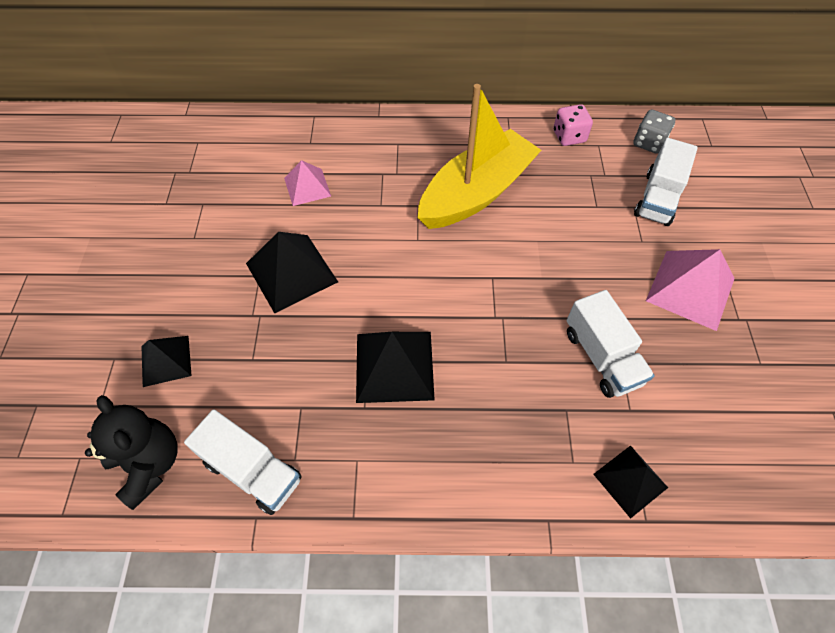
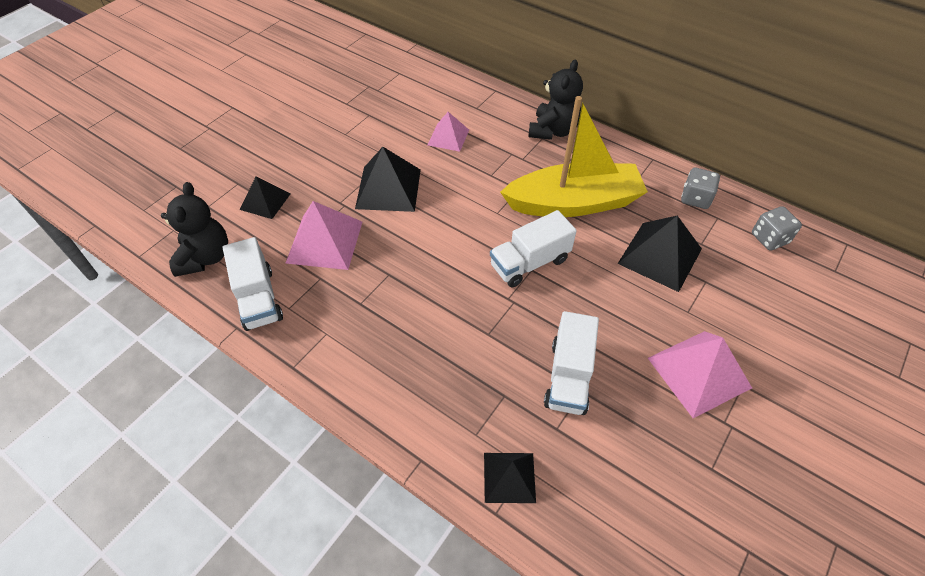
camera: 35 degrees right, 5 degrees down
(272, 366) = (324, 242): none -> pink pyramid
(394, 366) = (404, 289): black pyramid -> black pyramid (659, 256)
(401, 131) = (553, 131): none -> black teddy bear
(569, 136) = (695, 198): pink dice -> grey dice
(657, 198) = (735, 286): white truck -> white truck (529, 263)

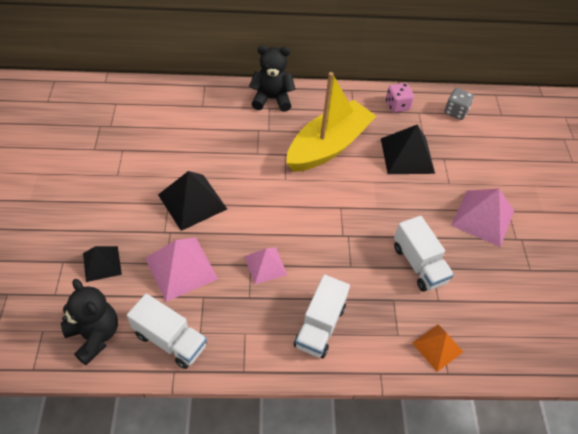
camera: 40 degrees left, 0 degrees up
(448, 137) = (201, 139): pink pyramid -> pink pyramid (265, 265)
(509, 477) = (437, 347): black pyramid -> orange pyramid
(529, 263) = (335, 203): white truck -> white truck (320, 326)
(553, 131) = (272, 99): black teddy bear -> black teddy bear turned 75 degrees counterclockwise
(695, 198) = (397, 105): grey dice -> pink dice

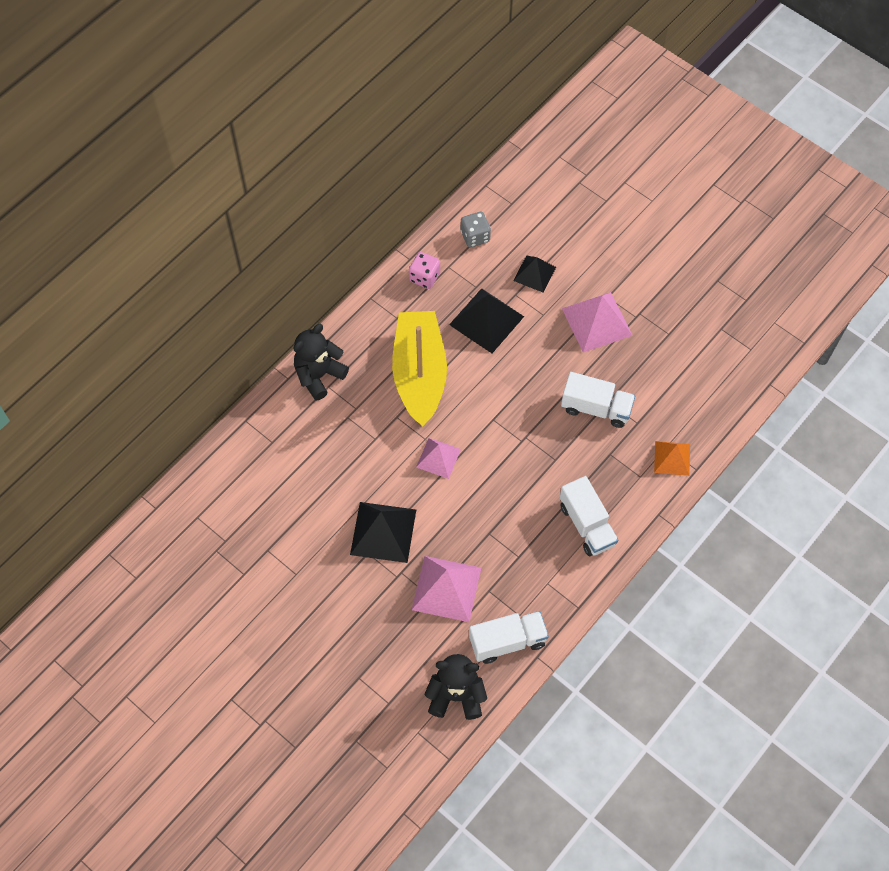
camera: 45 degrees left, 10 degrees up
(102, 263) = (388, 647): black pyramid -> black pyramid (534, 274)
(265, 265) = (499, 522): pink pyramid -> pink pyramid (438, 458)

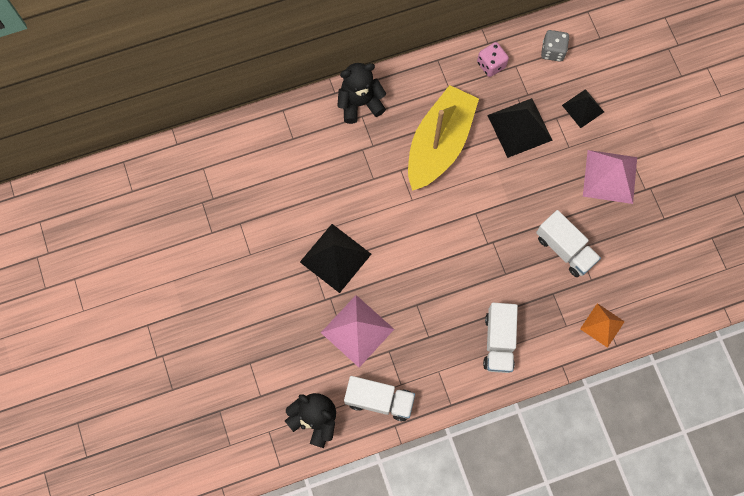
camera: 30 degrees right, 10 degrees up
(438, 458) = (413, 221): pink pyramid -> none

